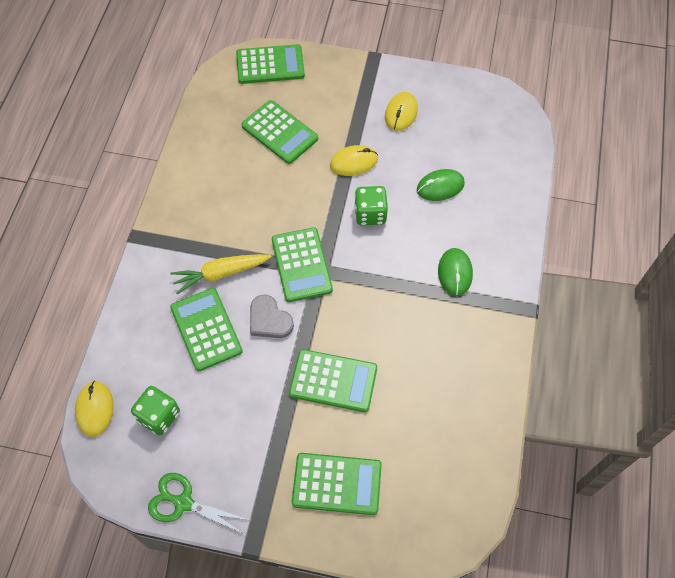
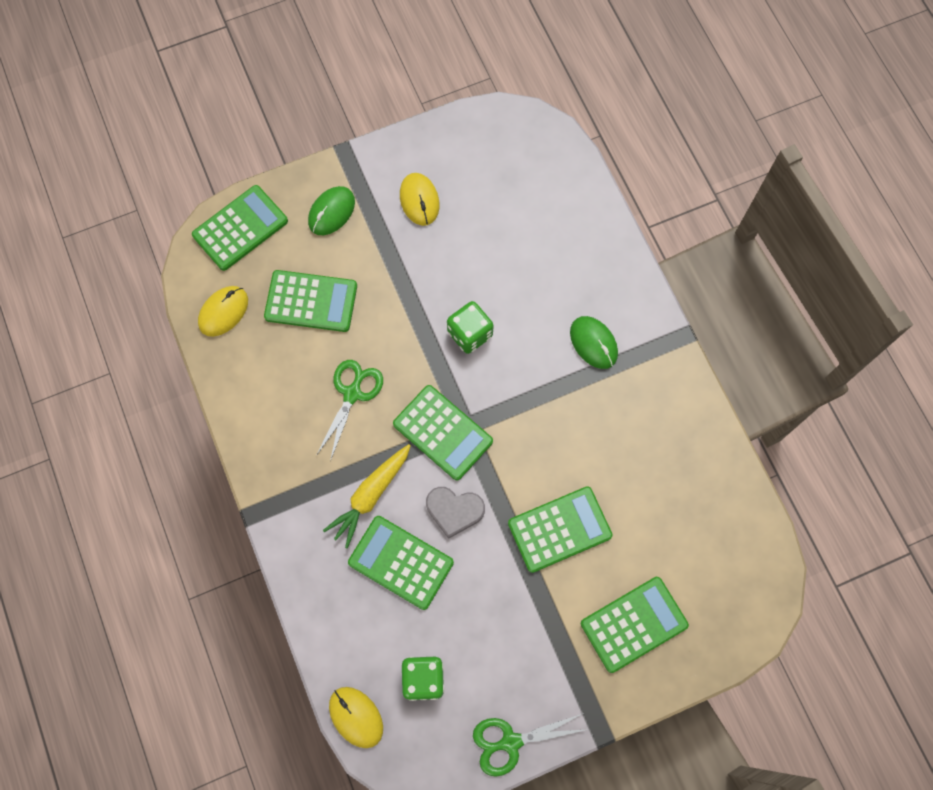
camera: 35 degrees left, 10 degrees up
(261, 203) = (352, 393): none -> green scissors
(353, 162) = (412, 287): yellow mouse -> yellow mouse (223, 312)
(440, 187) = (516, 259): green mouse -> green mouse (331, 212)

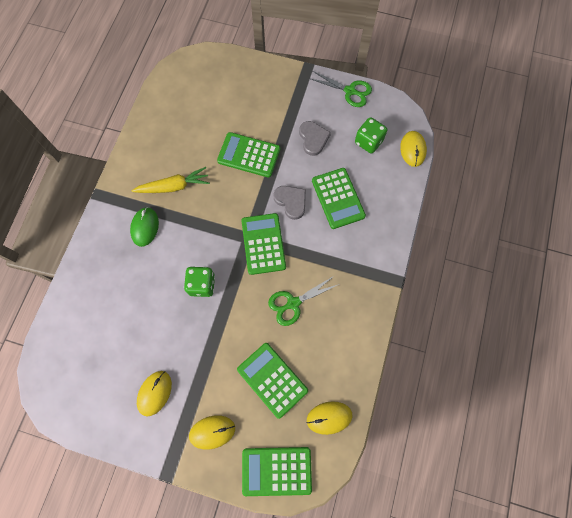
camera: 140 degrees left, 0 degrees up
(331, 212) = (212, 432): green mouse -> yellow mouse
(370, 496) = (327, 241): yellow carrot -> yellow carrot (174, 186)
(499, 621) = (313, 139): none -> grey heart
(634, 624) = (254, 94): green calculator -> none

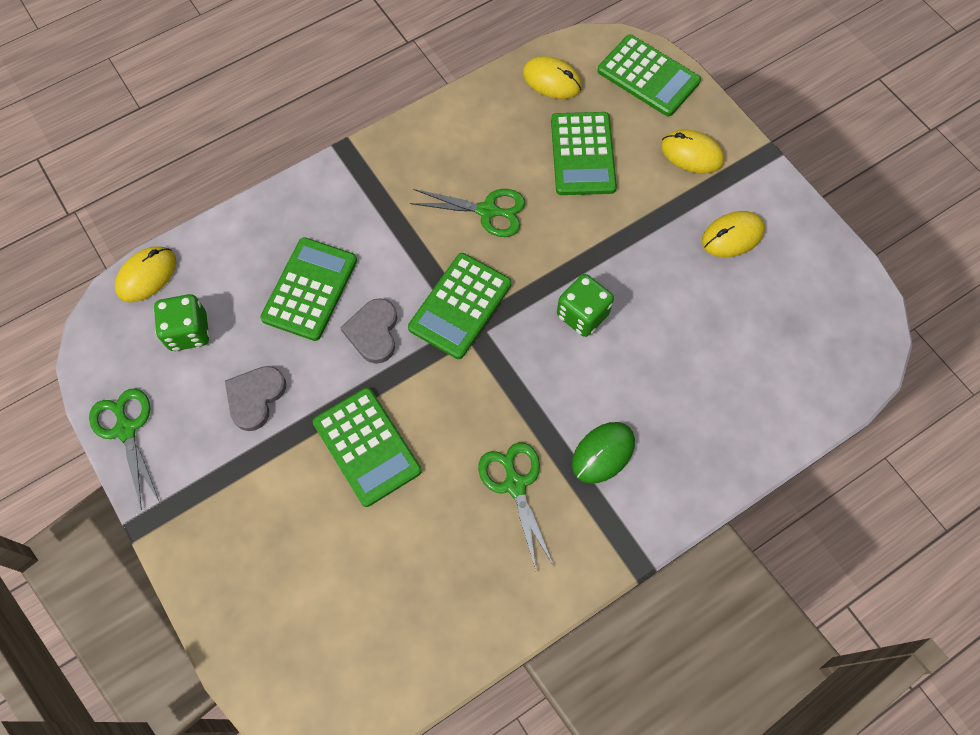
camera: 140 degrees left, 5 degrees down
(174, 186) = (515, 484): yellow carrot -> green scissors

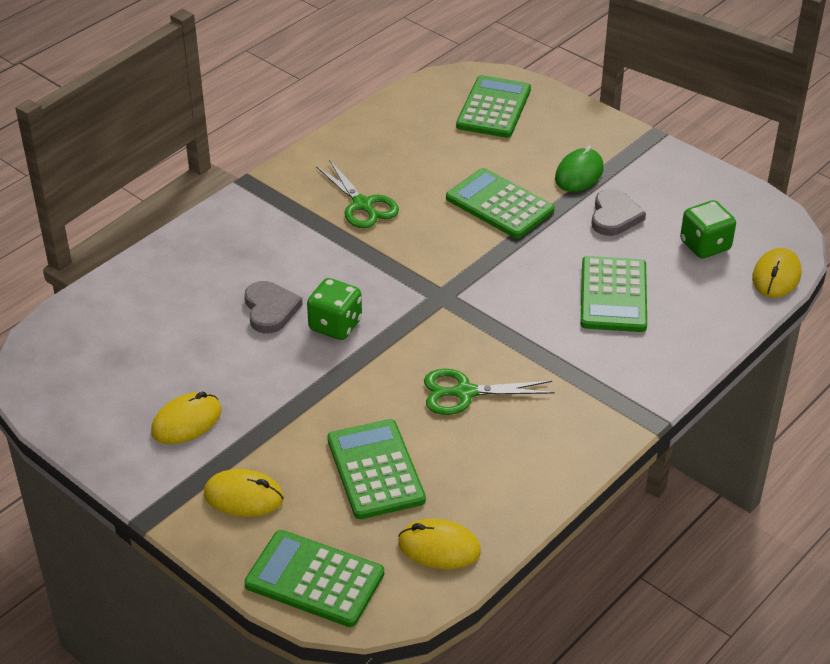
camera: 165 degrees right, 25 degrees down
(126, 429) = (709, 179): green scissors -> none
(373, 332) = (534, 276): grey heart -> grey heart (270, 309)
(460, 306) = (460, 310): green calculator -> green calculator (493, 108)
(603, 453) = (291, 236): green mouse -> green mouse (579, 174)

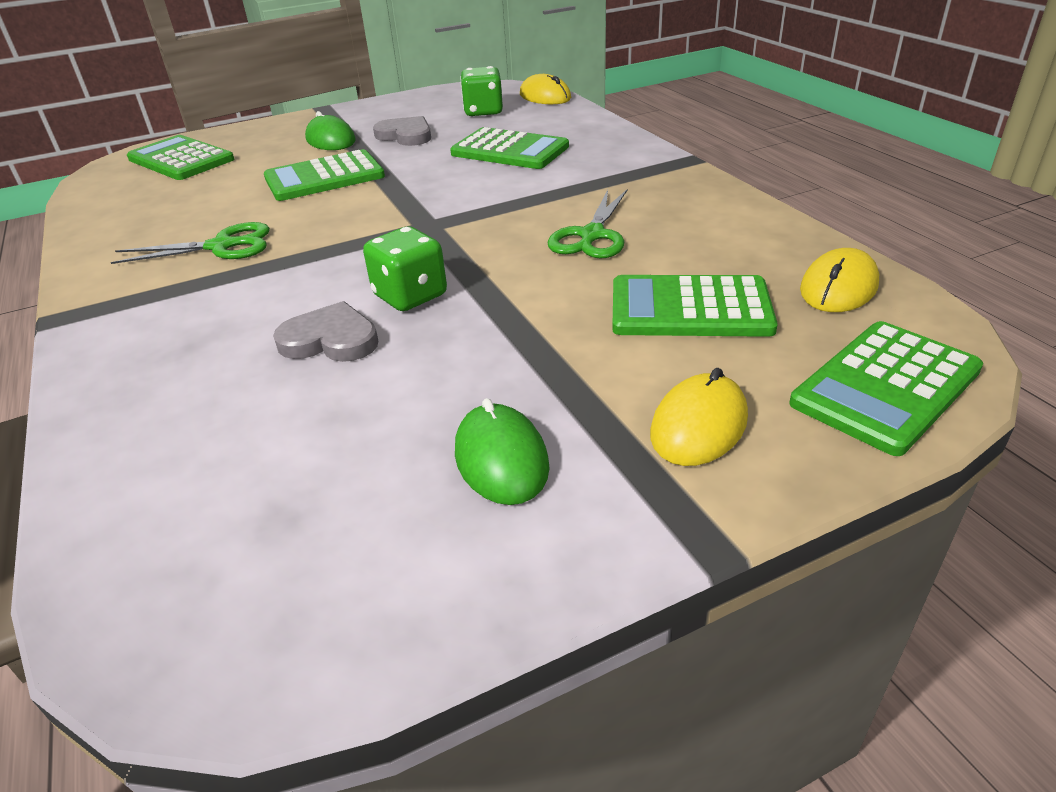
camera: 65 degrees left, 5 degrees down
(186, 421) = (501, 459): yellow mouse -> green mouse

